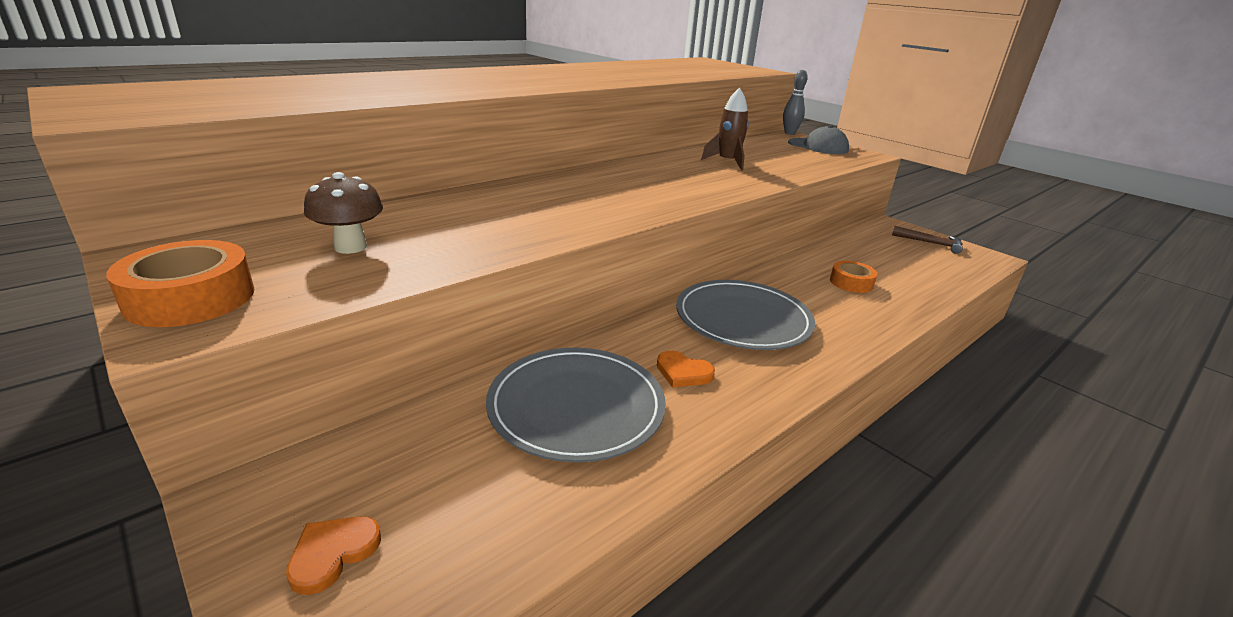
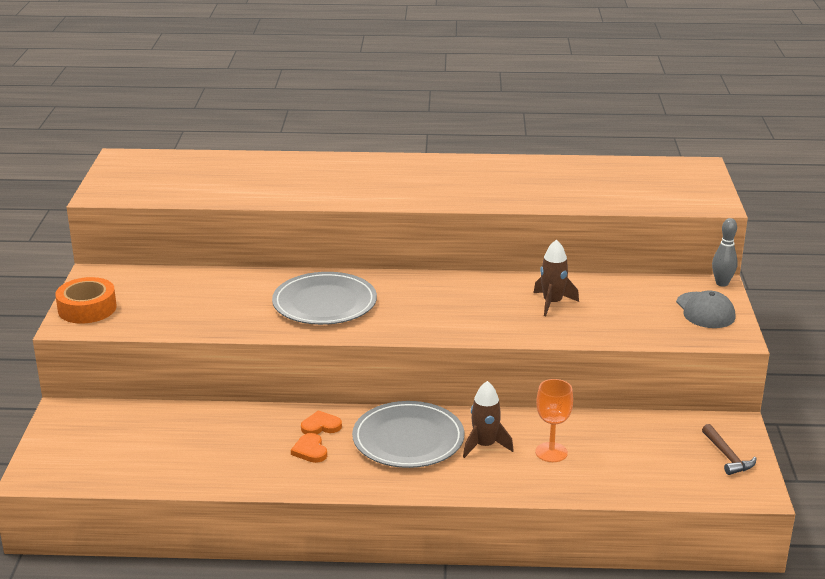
camera: 45 degrees right, 0 degrees up
(333, 554) = (71, 446): orange heart -> orange heart (321, 426)
(350, 247) = (178, 300): brown mushroom -> none
(576, 406) = (229, 440): grey plate -> grey plate (324, 303)
(804, 298) = (485, 445): none -> brown rocket
(851, 283) = (551, 452): orange tape -> orange goblet

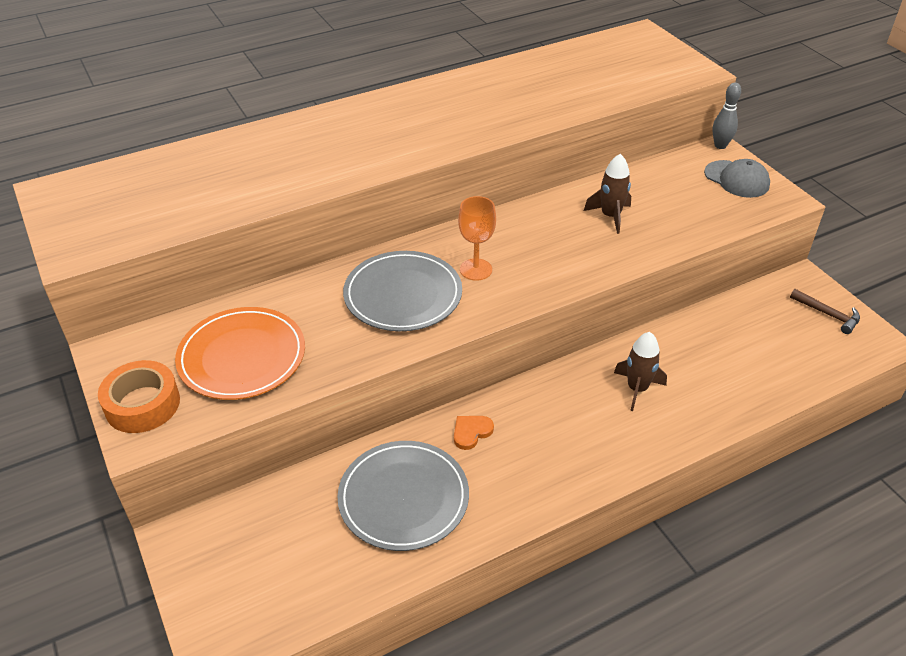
camera: 30 degrees left, 15 degrees up
(175, 303) = (242, 356): none -> orange plate
(310, 450) = (488, 468): orange heart -> none
(408, 439) = (565, 411): grey plate -> grey plate (403, 498)
(551, 452) = (697, 371): orange goblet -> orange goblet (476, 269)

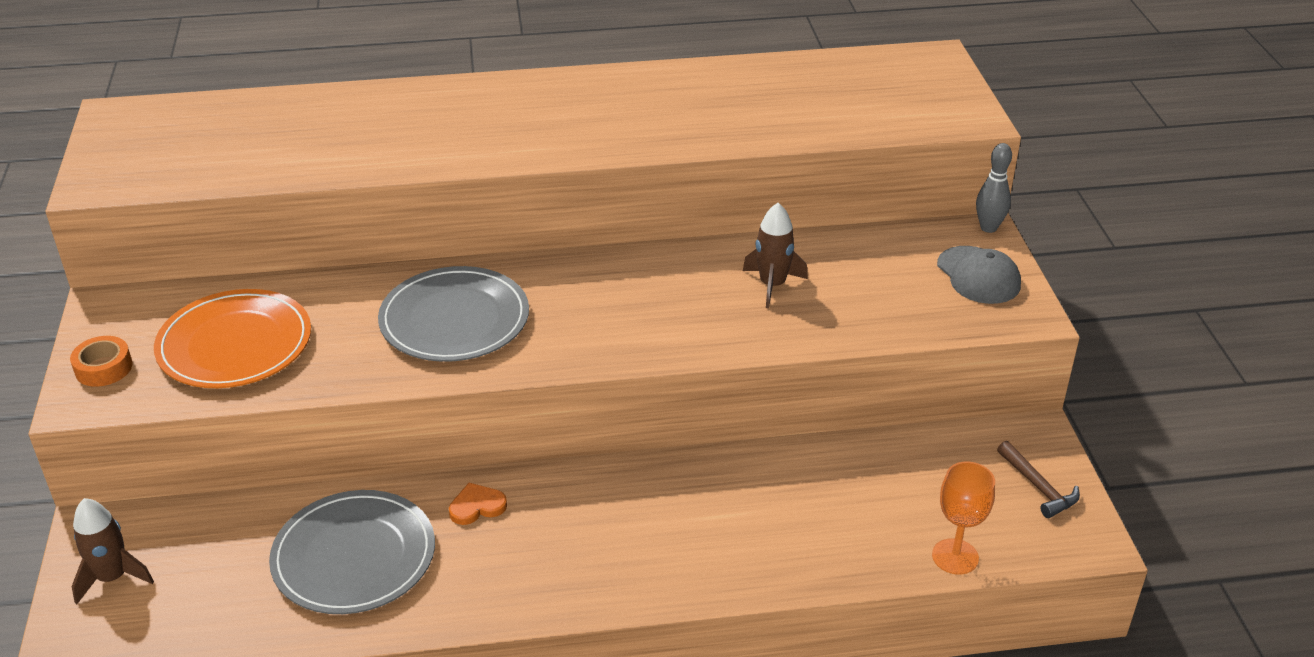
camera: 20 degrees right, 5 degrees down
(142, 404) = (103, 368): orange tape -> orange tape, size x0.65
(476, 269) = (559, 310): orange goblet -> orange goblet (955, 556)
(637, 389) = (713, 511): brown rocket -> brown rocket (112, 577)

